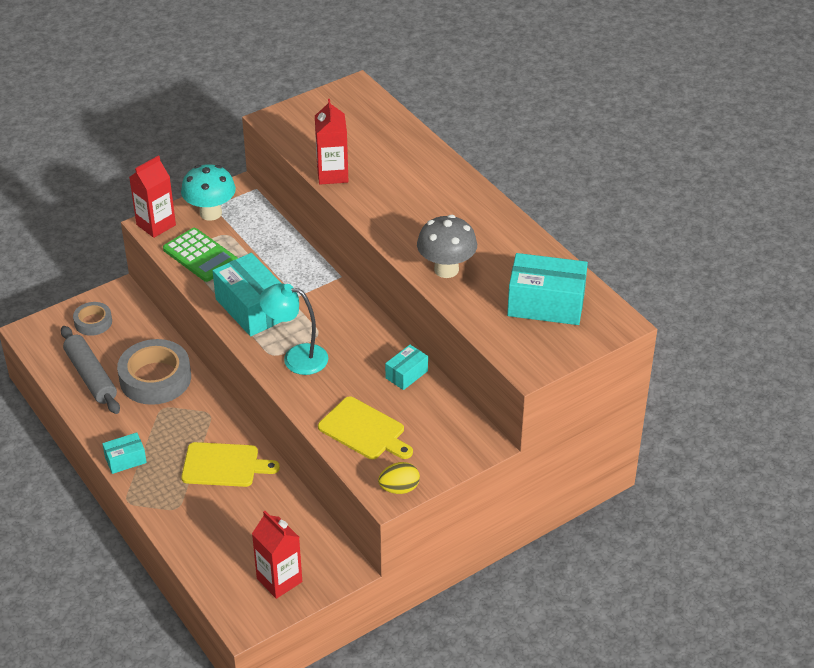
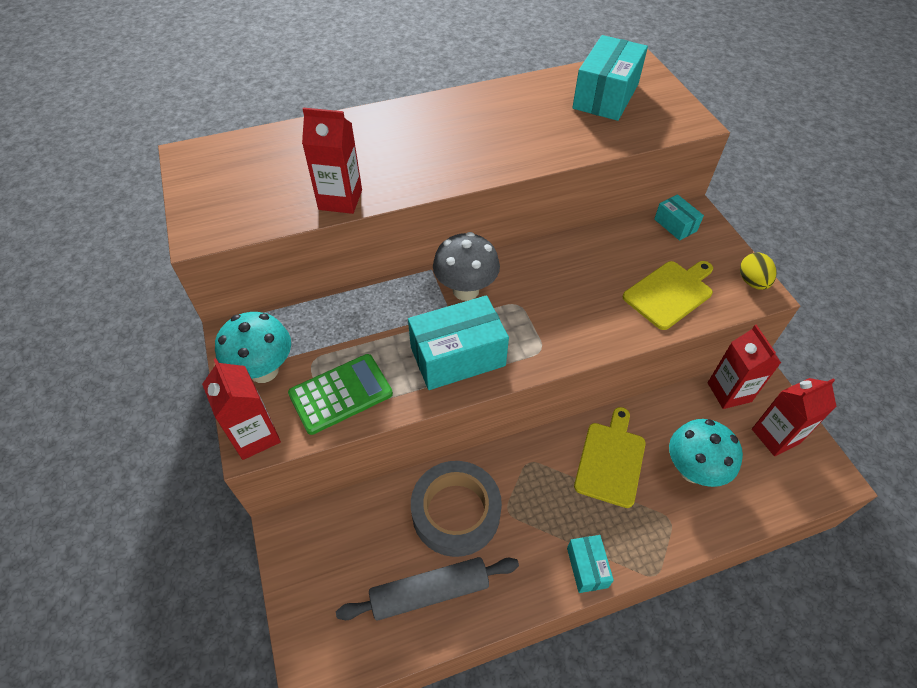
camera: 75 degrees left, 10 degrees up
(93, 322) = (327, 575): grey tape -> none
(228, 520) = (692, 470): none -> turquoise mushroom
(296, 358) = (551, 329): turquoise lamp -> none
(321, 545) = (729, 392): none -> red carton
(406, 374) = (594, 247): turquoise box -> turquoise box (675, 225)
(446, 269) = (538, 145): grey mushroom -> grey mushroom (465, 290)

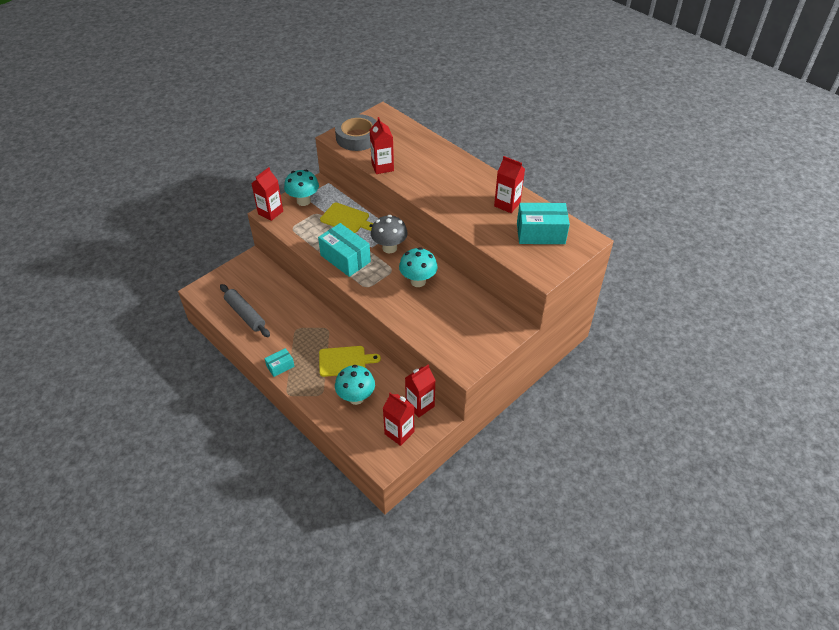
camera: 65 degrees right, 5 degrees down
(341, 394) = (304, 229): green calculator -> none
(456, 512) = (287, 310): grey tape -> grey tape (357, 137)
(527, 104) = (507, 204): none -> red carton
(560, 281) = (418, 281): none -> turquoise mushroom
(670, 293) = (438, 328): yellow cutting board -> yellow cutting board (346, 219)
(675, 225) = (498, 320): turquoise box -> none
(752, 282) = (471, 364): yellow egg -> none

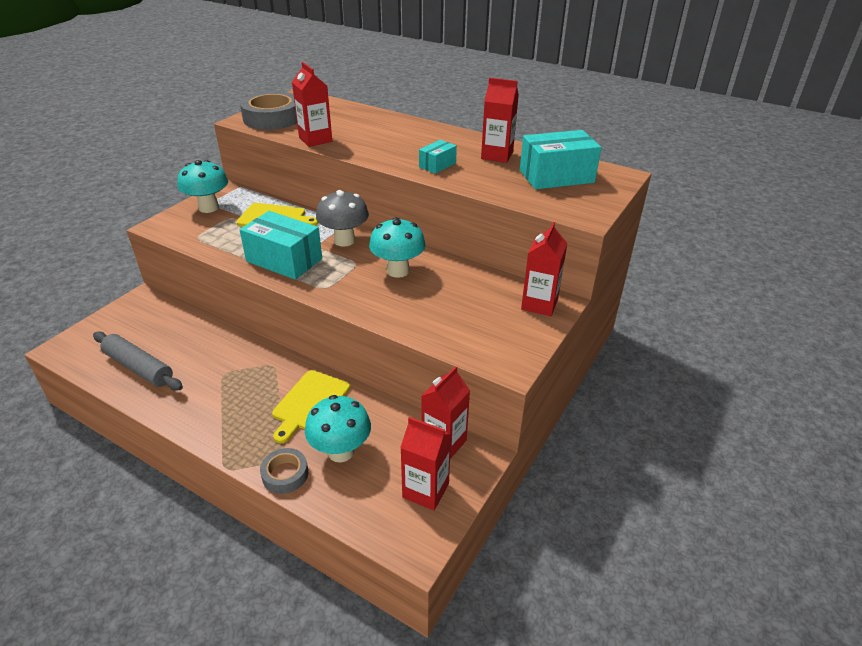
camera: 15 degrees left, 10 degrees down
(270, 212) = (162, 225): red carton -> red carton (539, 304)
(280, 366) = (206, 429): turquoise box -> turquoise box (437, 165)
(320, 405) = (285, 474): none -> grey tape
(345, 361) = (309, 403): yellow cutting board -> yellow cutting board turned 135 degrees clockwise

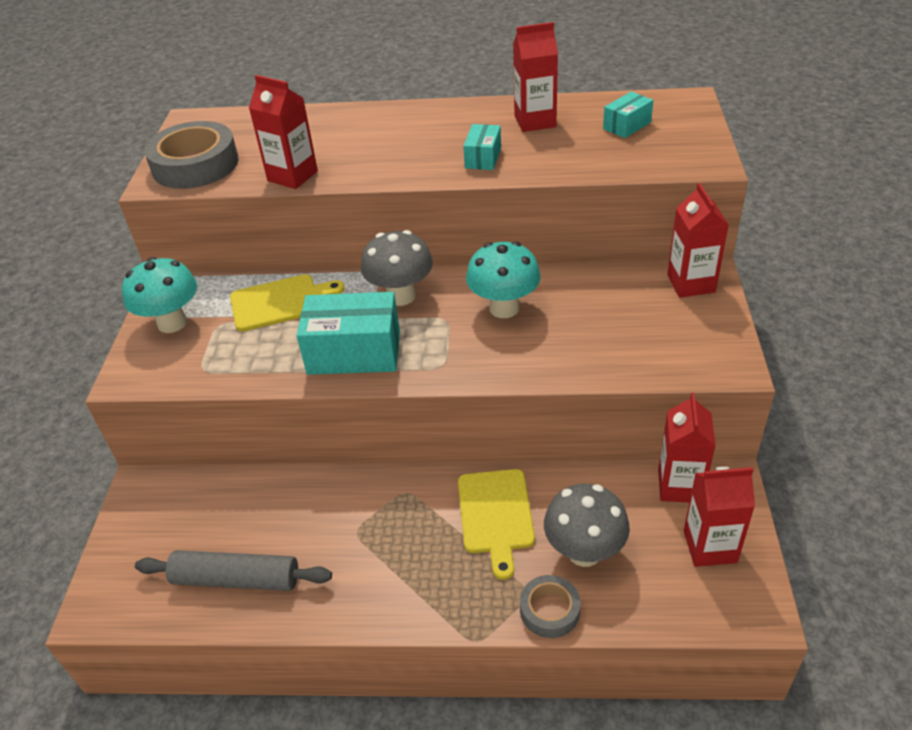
camera: 25 degrees left, 5 degrees up
(341, 451) = (584, 552): turquoise mushroom -> grey mushroom
(556, 176) = (627, 125): turquoise box -> turquoise box, size x0.52

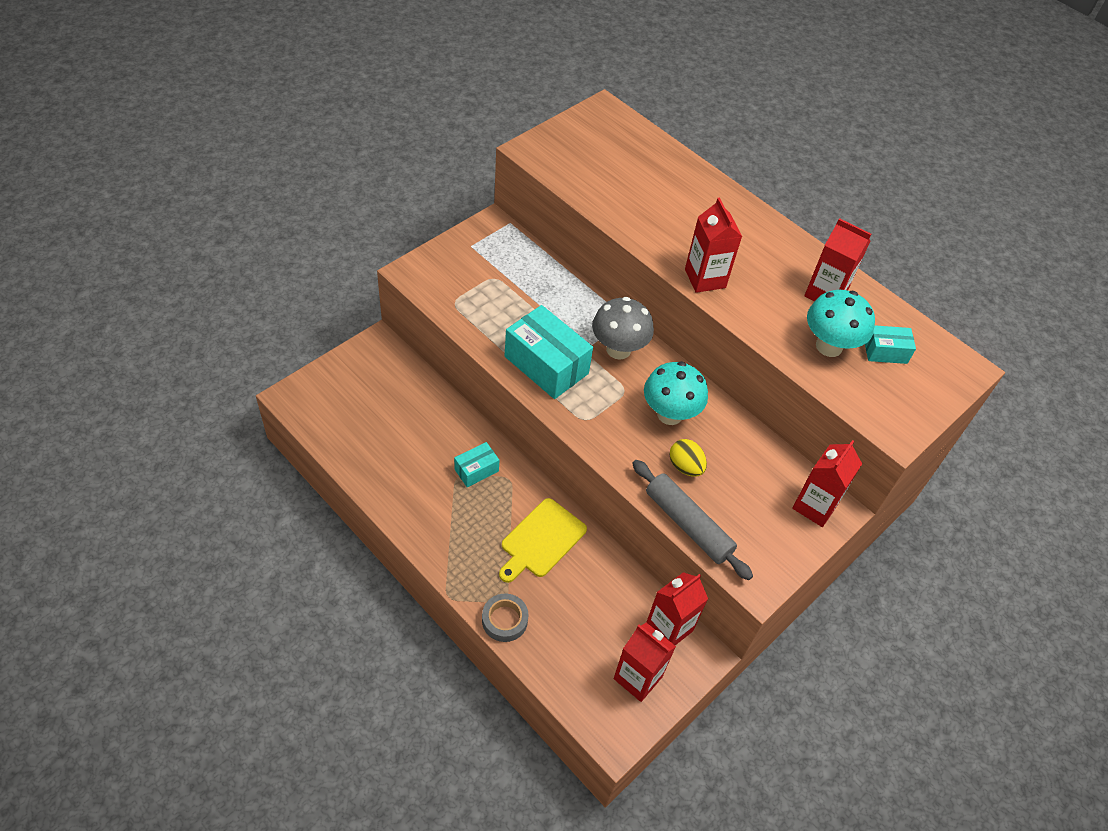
camera: 35 degrees right, 10 degrees up
(172, 323) = (470, 254): turquoise mushroom -> turquoise mushroom (829, 346)
(195, 165) = (567, 153): grey tape -> none
(236, 579) = (371, 445): grey rolling pin -> grey rolling pin (688, 524)
(280, 302) = (544, 291): yellow cutting board -> none
(292, 176) = (613, 211): red carton -> red carton (705, 278)
(483, 158) = (748, 296): turquoise box -> turquoise box (476, 470)
(567, 333) = (685, 467): none -> yellow egg
(584, 552) = (563, 609): grey mushroom -> none

